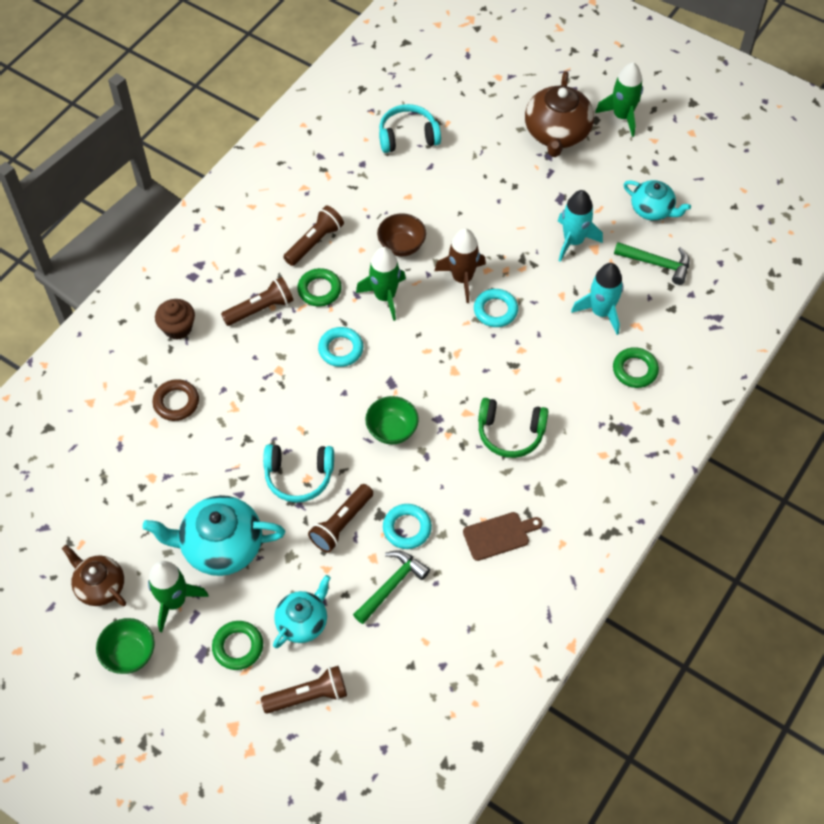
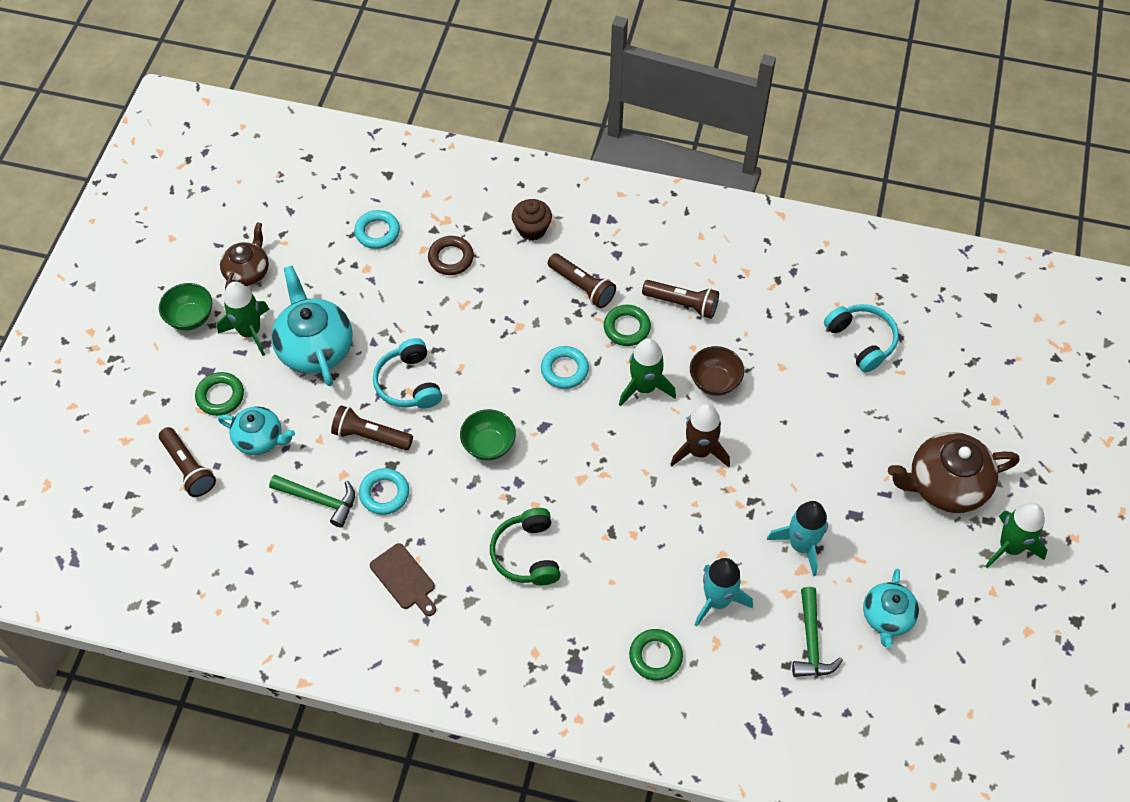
camera: 70 degrees right, 0 degrees up
(495, 310) = (673, 494): turquoise ring -> turquoise ring (377, 232)

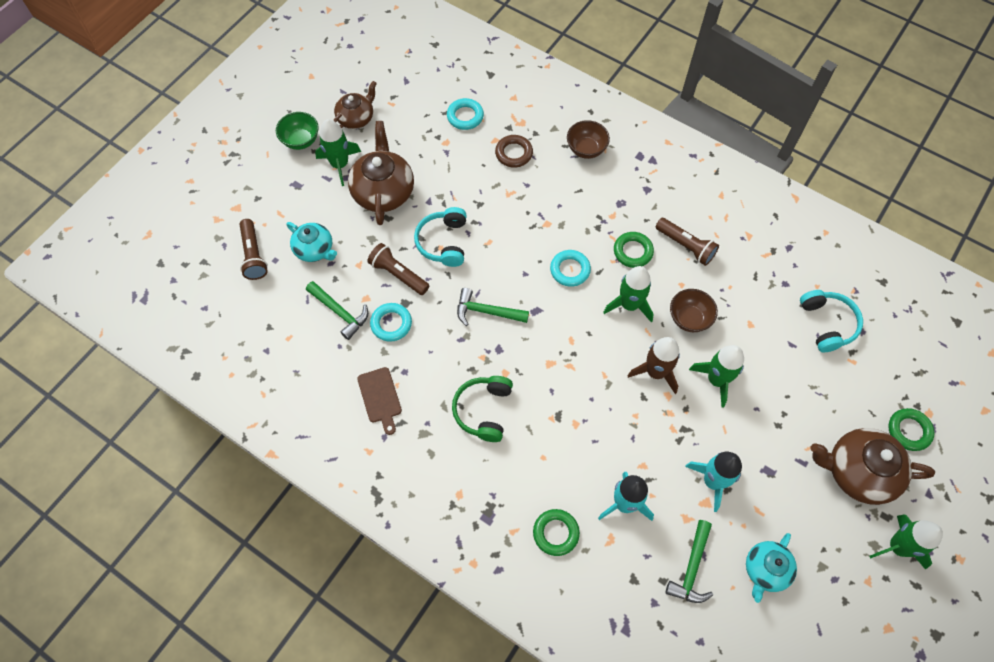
camera: 20 degrees right, 5 degrees up
(220, 396) = (299, 207): green ring -> green ring (909, 431)
(315, 347) = (383, 191): turquoise teapot -> brown teapot
(489, 445) = (487, 312): green bowl -> green hammer
(532, 229) = (586, 149): brown cupcake -> brown bowl
(582, 287) = (609, 207): brown flashlight -> none
(767, 437) = (716, 380): none -> green rocket

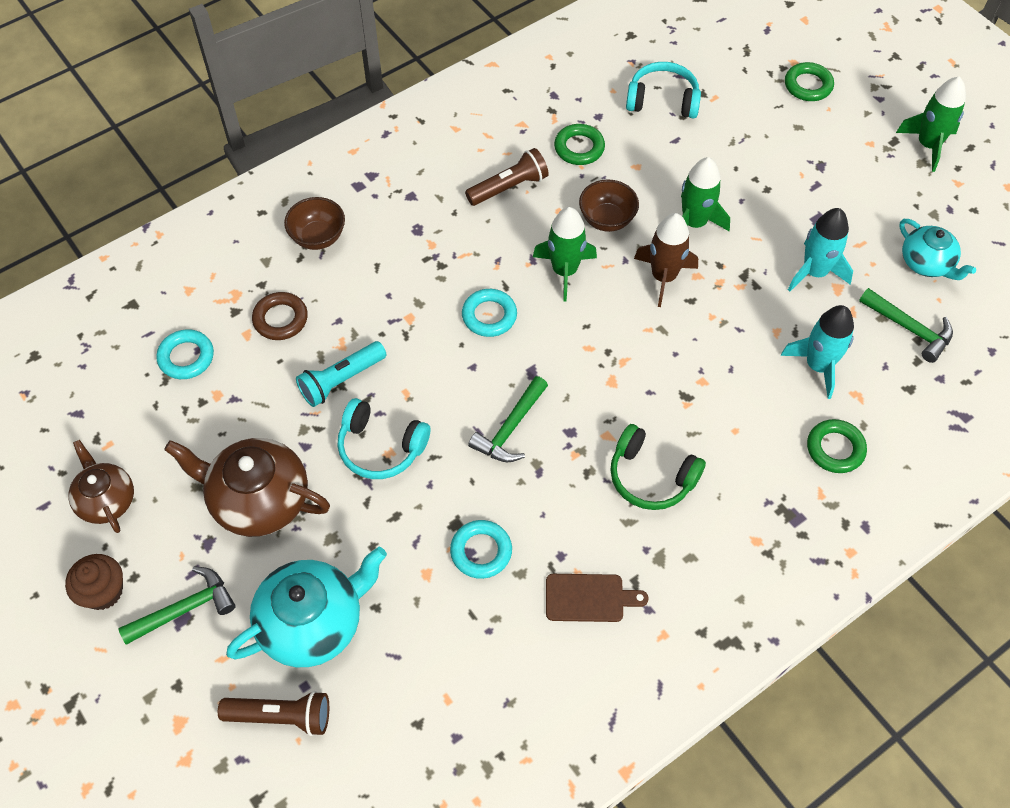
camera: 70 degrees left, 5 degrees down
(301, 140) = (103, 591): green bowl -> brown cupcake
(315, 249) = (313, 622): turquoise teapot -> turquoise teapot, size x1.61
(340, 164) = (179, 546): green rocket -> none
(340, 312) = (435, 615): green hammer -> green hammer (185, 609)
(398, 274) = (406, 520): brown flashlight -> none
(483, 203) = (341, 380): none -> turquoise flashlight
(633, 251) = (492, 241): green ring -> green ring (579, 148)
(858, 472) = (840, 144): brown teapot -> none

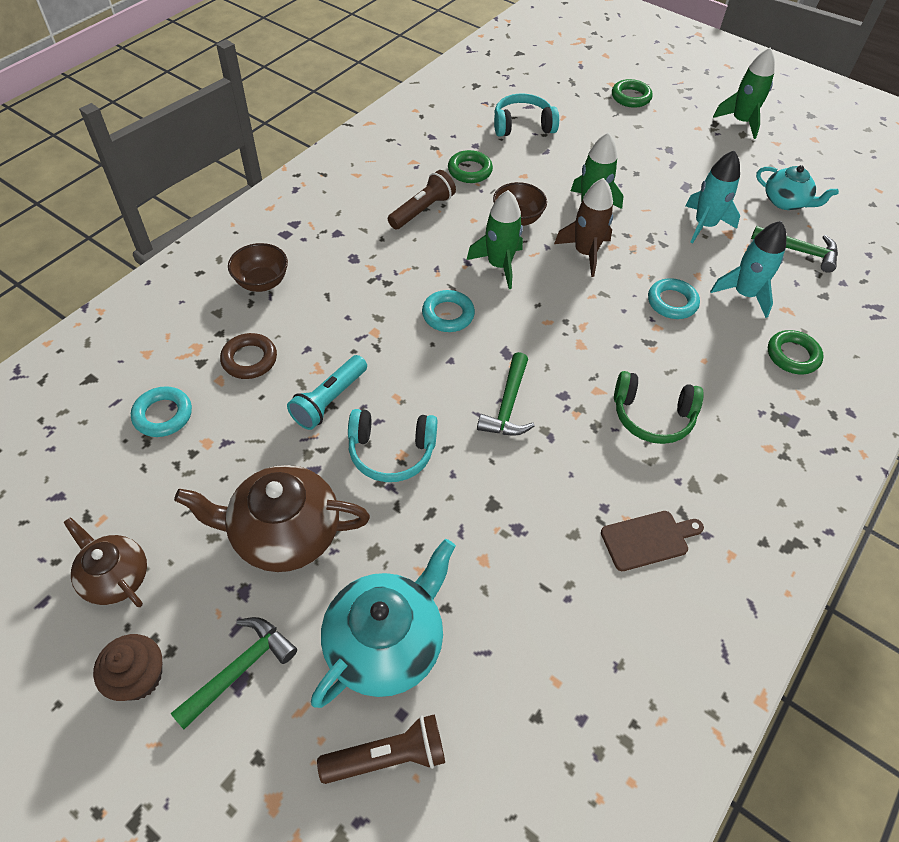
camera: 20 degrees left, 5 degrees down
(481, 551) = (528, 524): turquoise ring -> turquoise ring (672, 302)

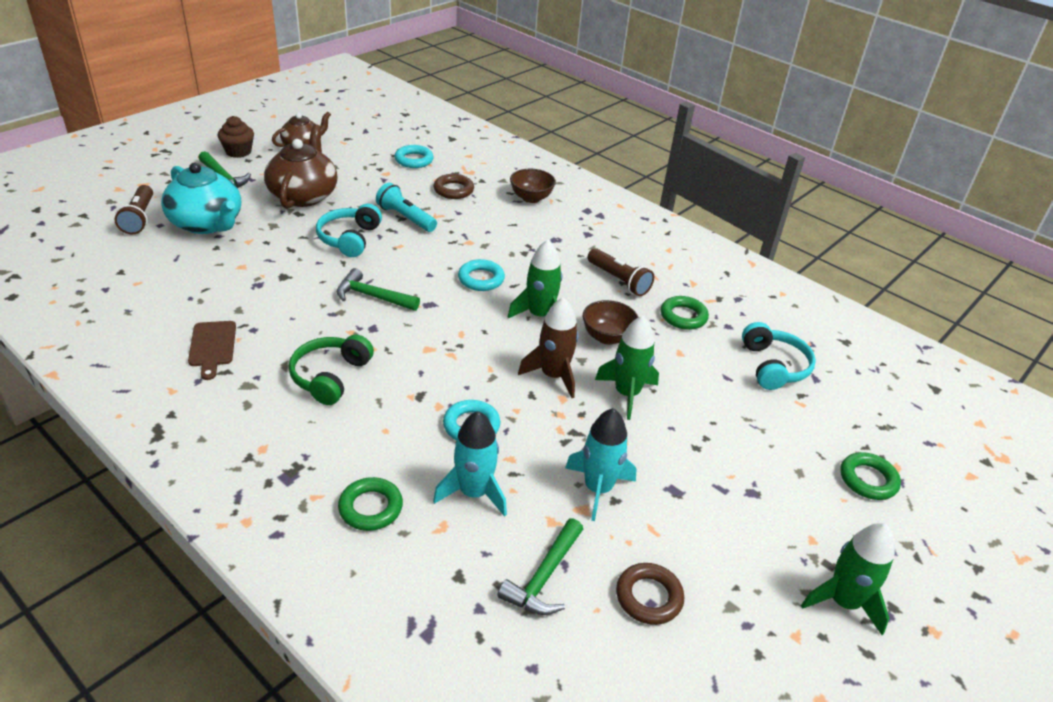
camera: 95 degrees right, 15 degrees down
(786, 202) = (648, 597): turquoise teapot -> brown ring

